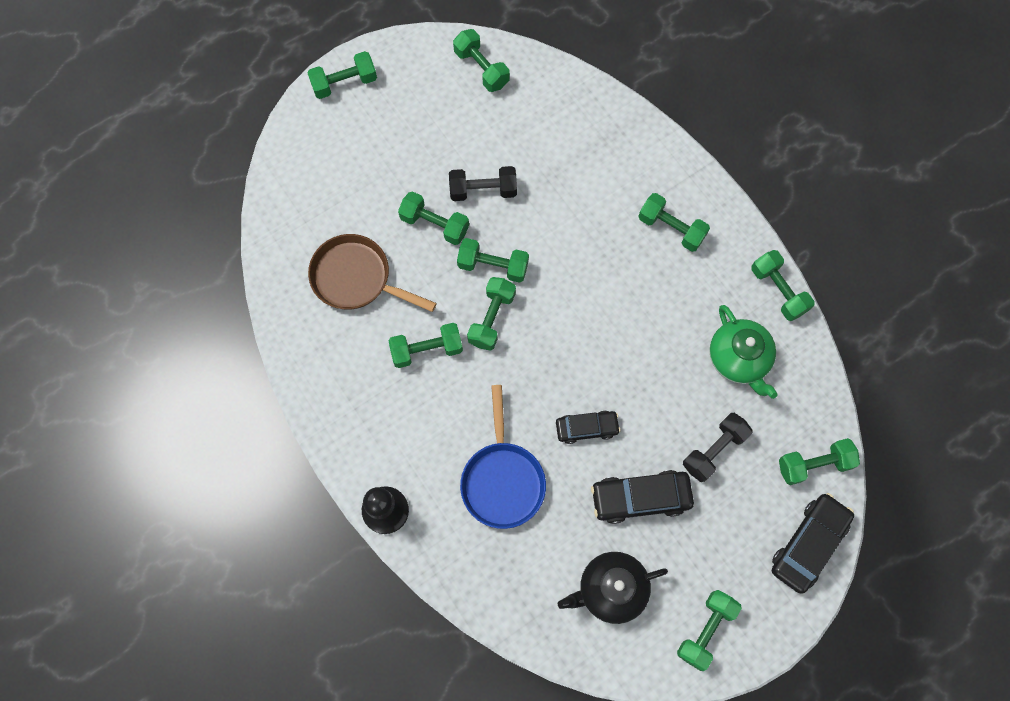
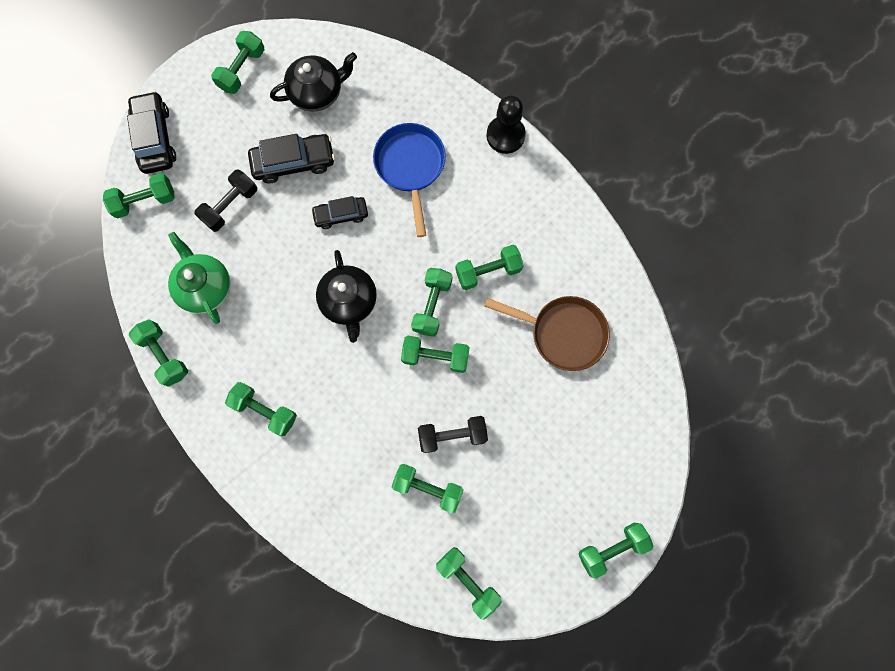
camera: 175 degrees right, 5 degrees up
(434, 224) = (496, 394): green dumbbell -> green dumbbell (428, 487)
(581, 330) = (349, 302): none -> black teapot
(808, 544) = (155, 138): black car -> black car turned 135 degrees clockwise

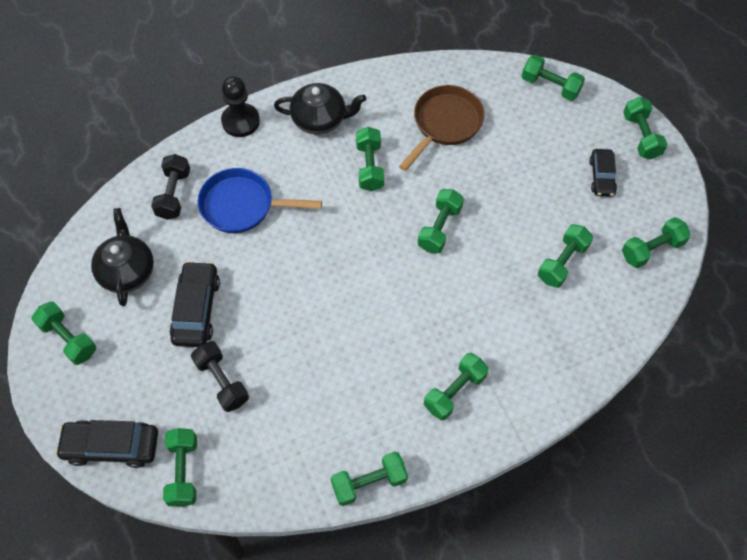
camera: 75 degrees left, 15 degrees down
(205, 287) = (305, 425): green teapot -> none
(341, 215) = (270, 278): black car -> black car (601, 177)
(349, 302) = (363, 289): black teapot -> black teapot (320, 119)
(432, 305) = (389, 219): green dumbbell -> green dumbbell (550, 86)
(452, 435) = (517, 231): black dumbbell -> black dumbbell (174, 194)

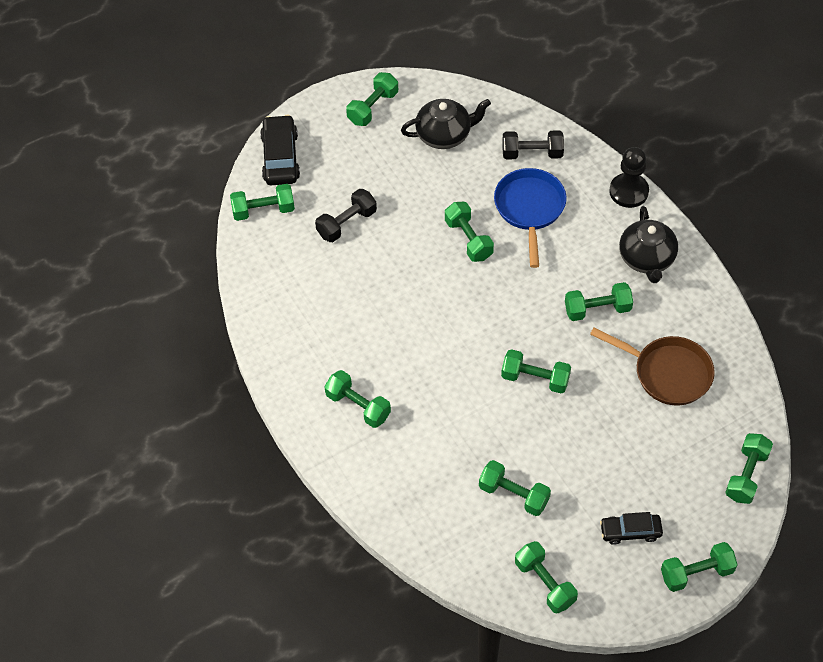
camera: 85 degrees right, 5 degrees down
(196, 309) = (414, 192): black car -> none
(369, 482) = (265, 346): green dumbbell -> green dumbbell (468, 239)

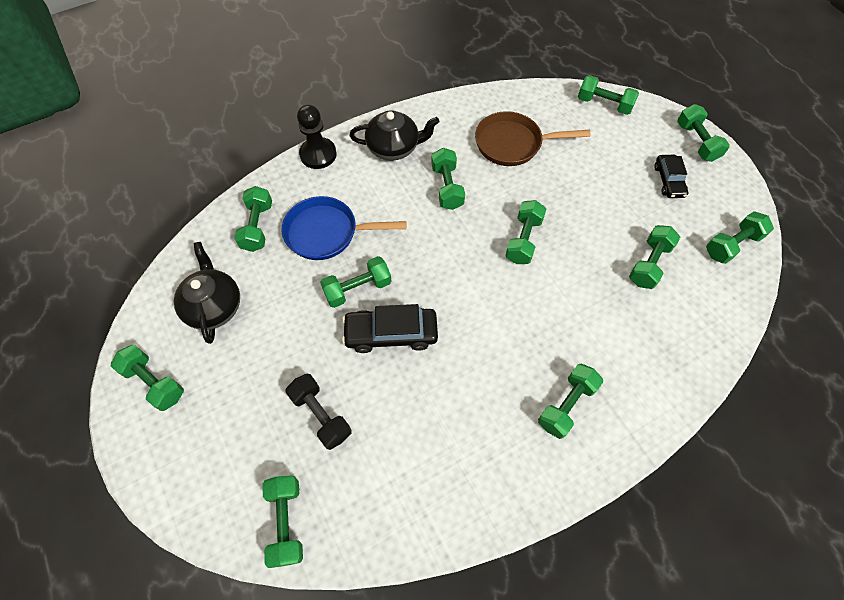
camera: 90 degrees left, 5 degrees up
(280, 157) = (205, 499): black car -> black car (391, 333)
(532, 153) = (257, 227): black dumbbell -> green dumbbell
(667, 373) = (512, 144): brown pan -> brown pan turned 120 degrees counterclockwise

